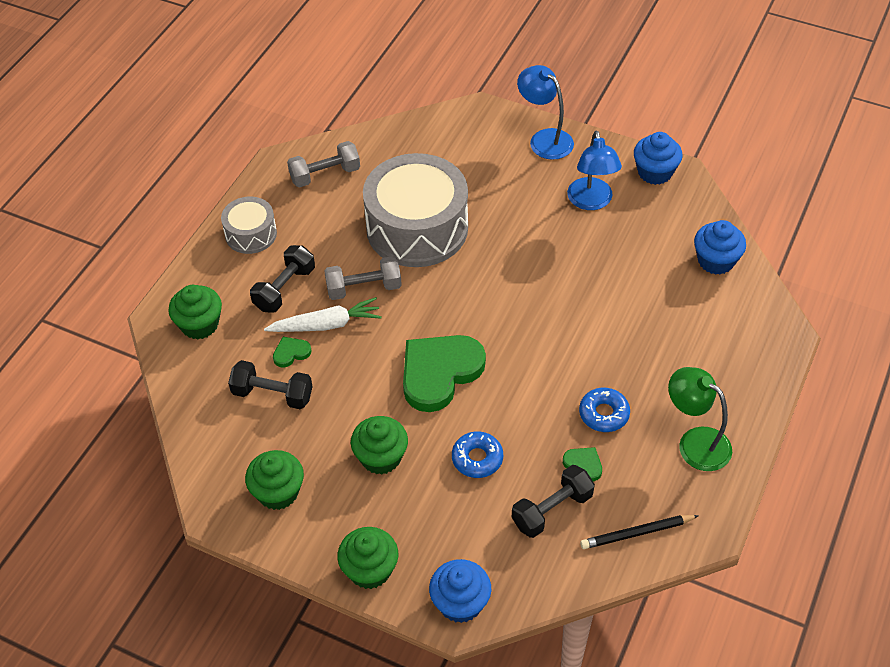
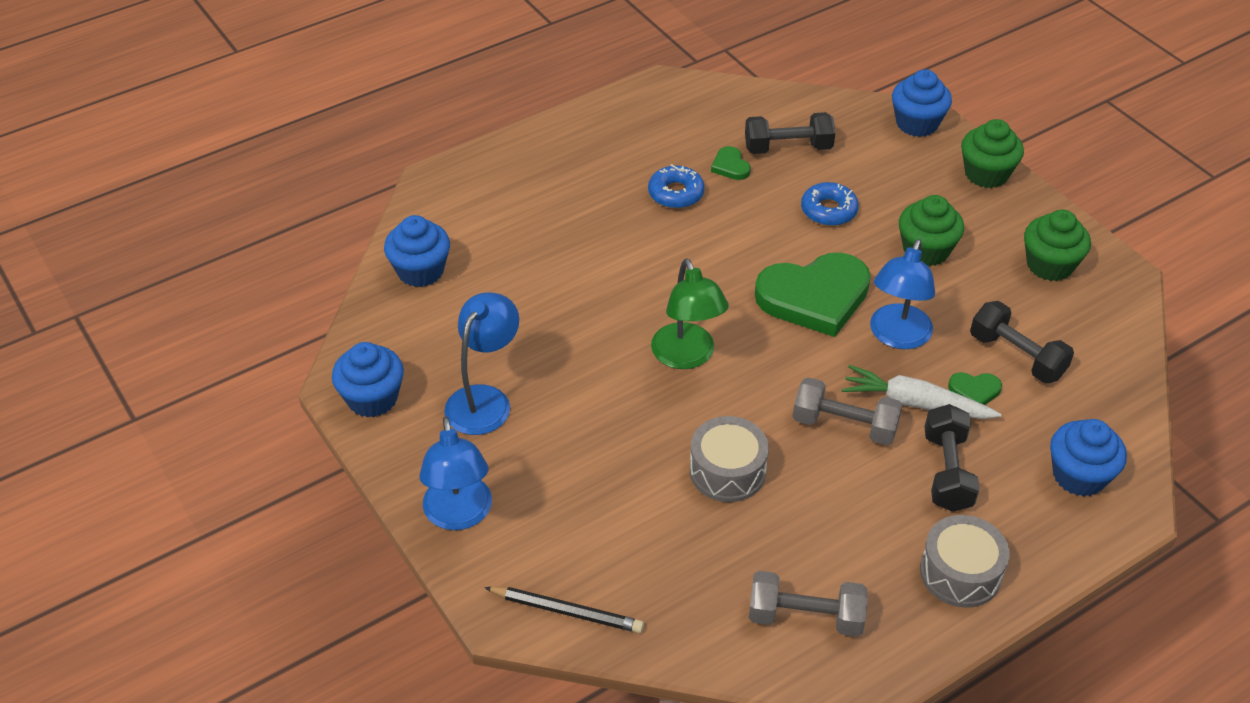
camera: 150 degrees left, 5 degrees down
(200, 325) = (1079, 476): green cupcake -> blue cupcake
(284, 289) = (947, 472): black dumbbell -> black dumbbell turned 60 degrees counterclockwise
(364, 369) = (897, 337): none -> blue lamp
(417, 228) = (727, 471): grey drum -> grey drum, size x0.51
(636, 533) = (727, 105): black pencil -> black pencil (567, 611)
(695, 442) = (613, 140): green lamp -> green lamp (687, 357)

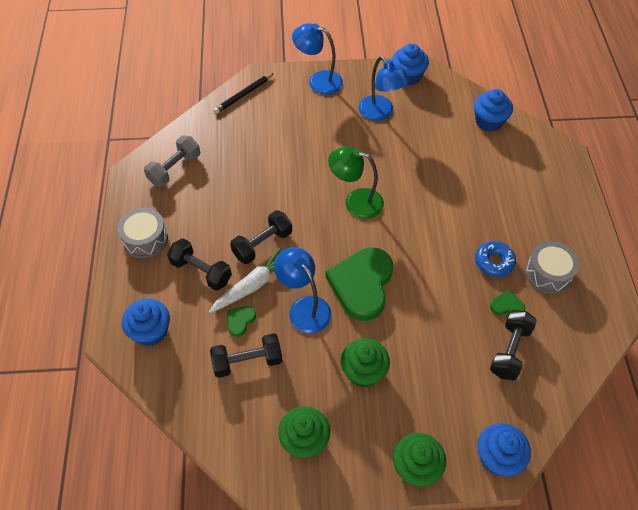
camera: 120 degrees right, 10 degrees up
(727, 471) = (271, 181): grey drum -> grey drum (548, 273)
(828, 210) = (432, 337): blue donut -> none
(844, 425) = (262, 244): grey dumbbell -> black dumbbell

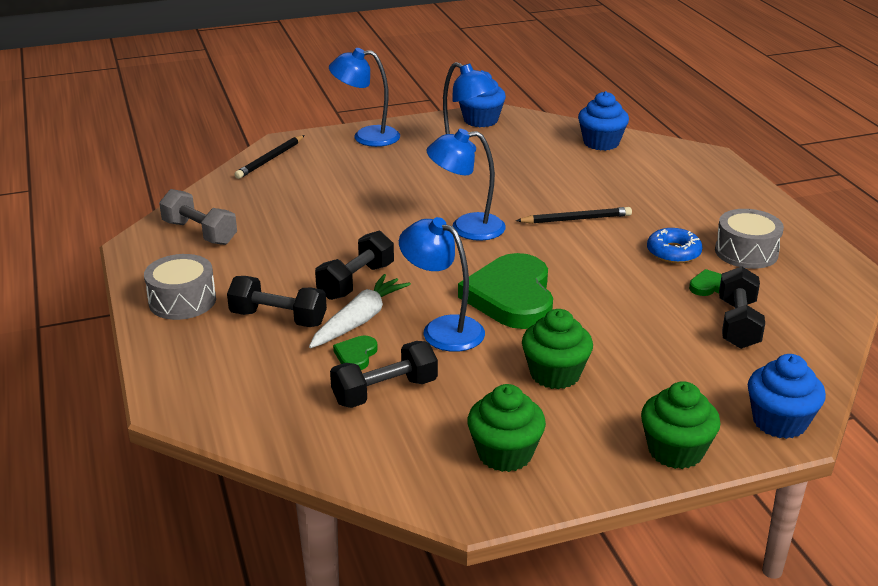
camera: 15 degrees left, 25 degrees down
(151, 331) = (226, 386): blue cupcake -> none
(174, 169) = (200, 233): grey dumbbell -> grey dumbbell turned 75 degrees counterclockwise
(355, 202) = (466, 228): green lamp -> blue lamp
(437, 209) = (576, 219): none -> black pencil

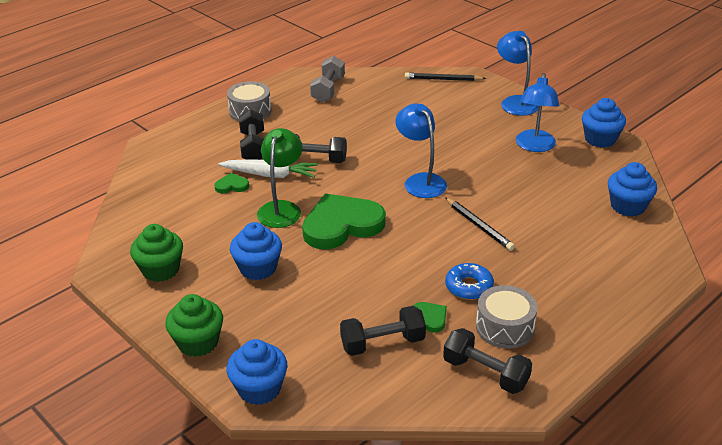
camera: 65 degrees right, 5 degrees up
(385, 392) = (200, 207): black dumbbell -> black dumbbell (485, 373)
(442, 329) = (281, 208): blue lamp -> green lamp
(555, 374) = (258, 268): green cupcake -> blue cupcake

